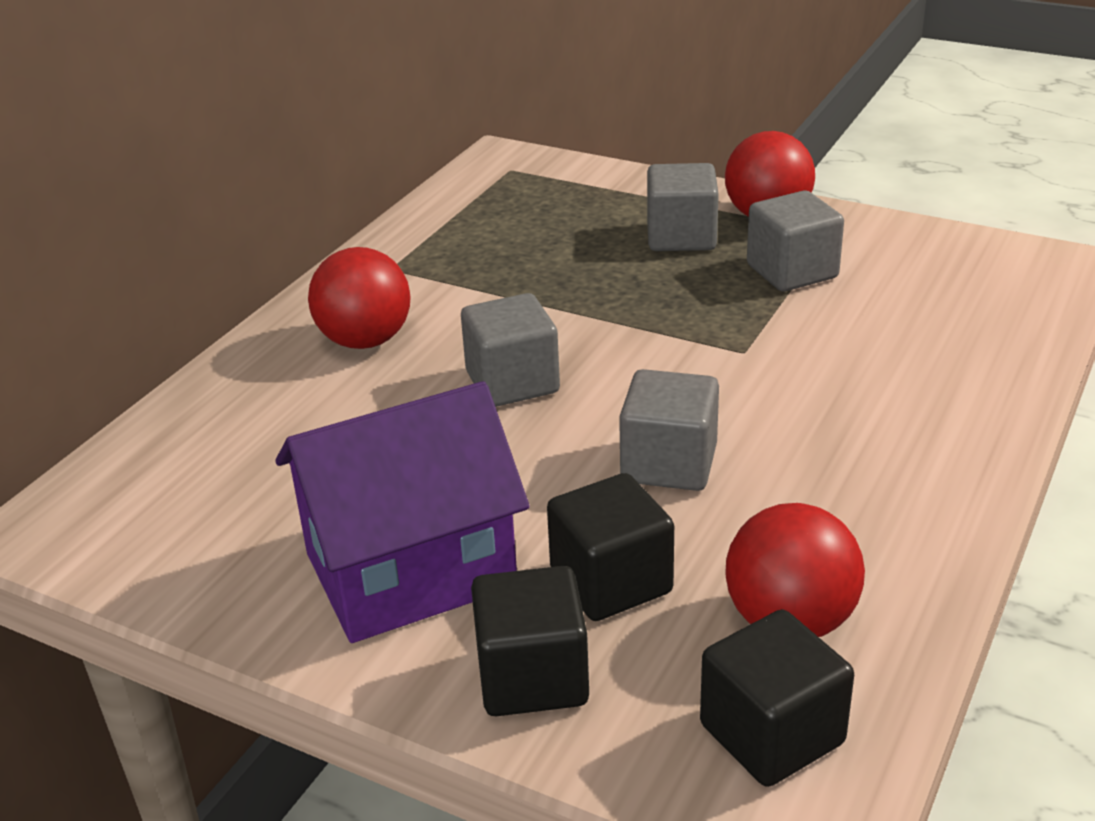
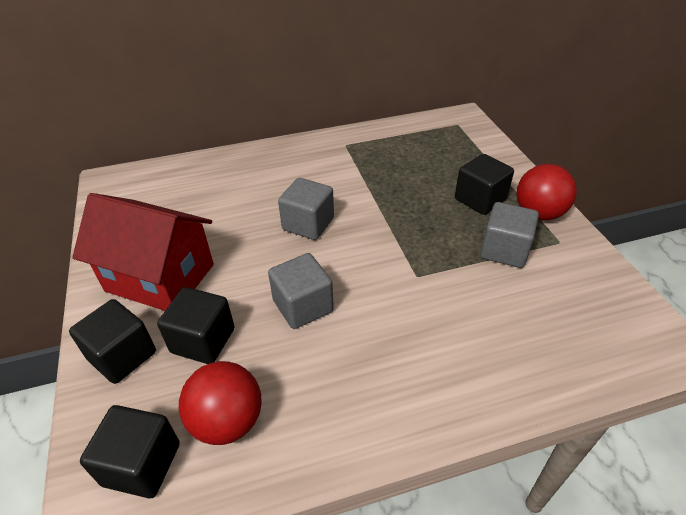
camera: 45 degrees right, 10 degrees up
(365, 341) = (290, 171): red ball -> none
(410, 571) = (160, 278): purple house -> red house
(681, 237) = (480, 199): grey cube -> black cube

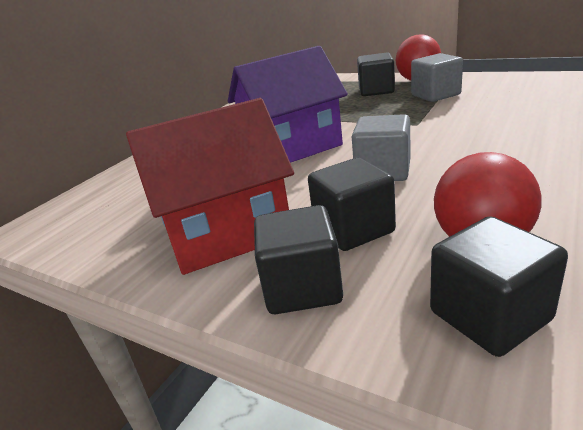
camera: 40 degrees left, 15 degrees down
(308, 224) = (292, 147): grey cube -> purple house

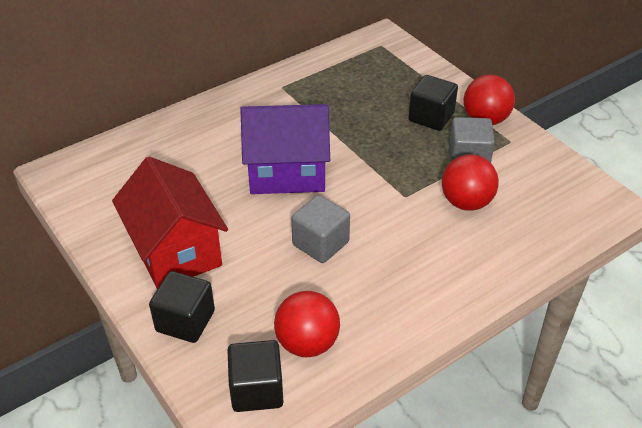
camera: 20 degrees right, 15 degrees up
(227, 233) = (175, 251): red house -> red house turned 60 degrees clockwise
(353, 229) = (249, 291): black cube -> none
(471, 110) = (466, 202): none -> red ball

